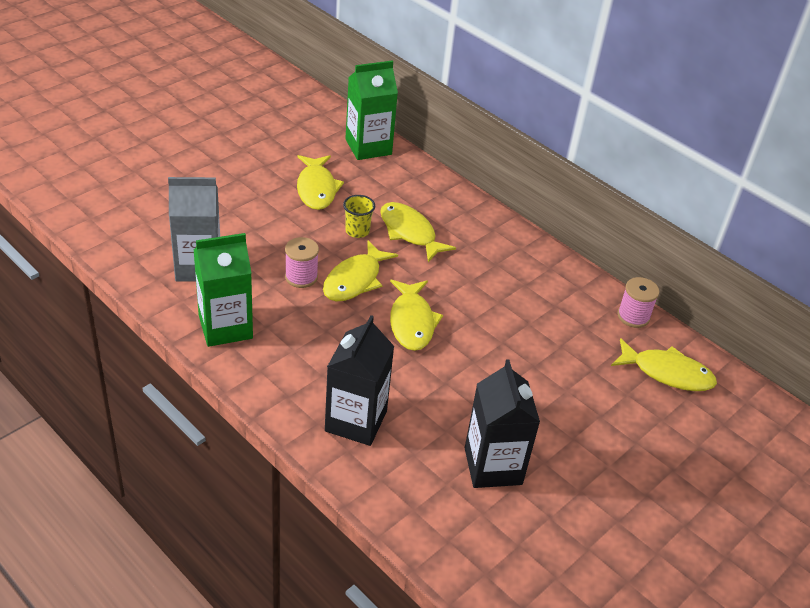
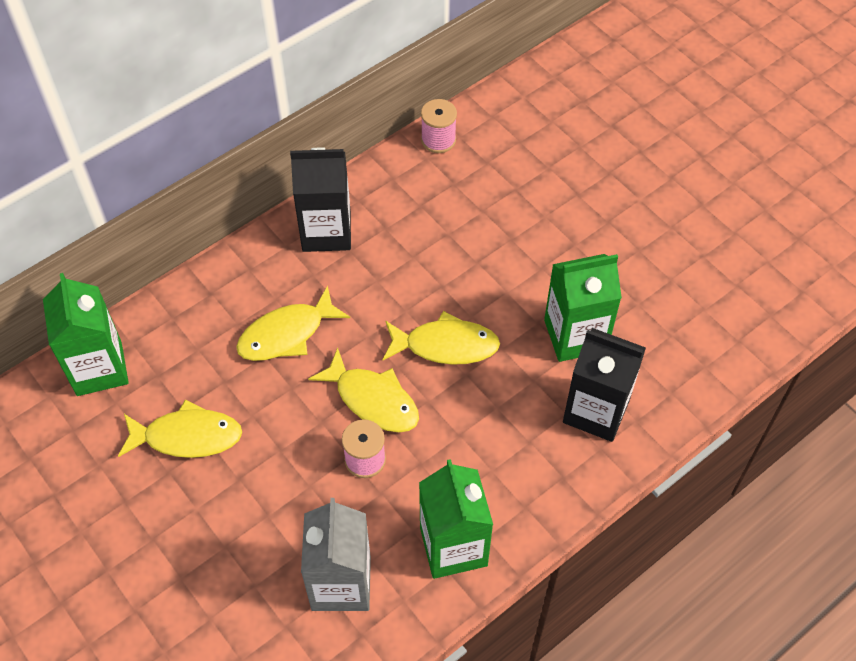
camera: 80 degrees left, 15 degrees up
(357, 231) = (280, 392): yellow cup -> none
(435, 408) = (575, 335): none -> green carton
(493, 466) = (647, 293): black carton -> black carton (326, 231)
(667, 373) = (519, 129): yellow fish -> none

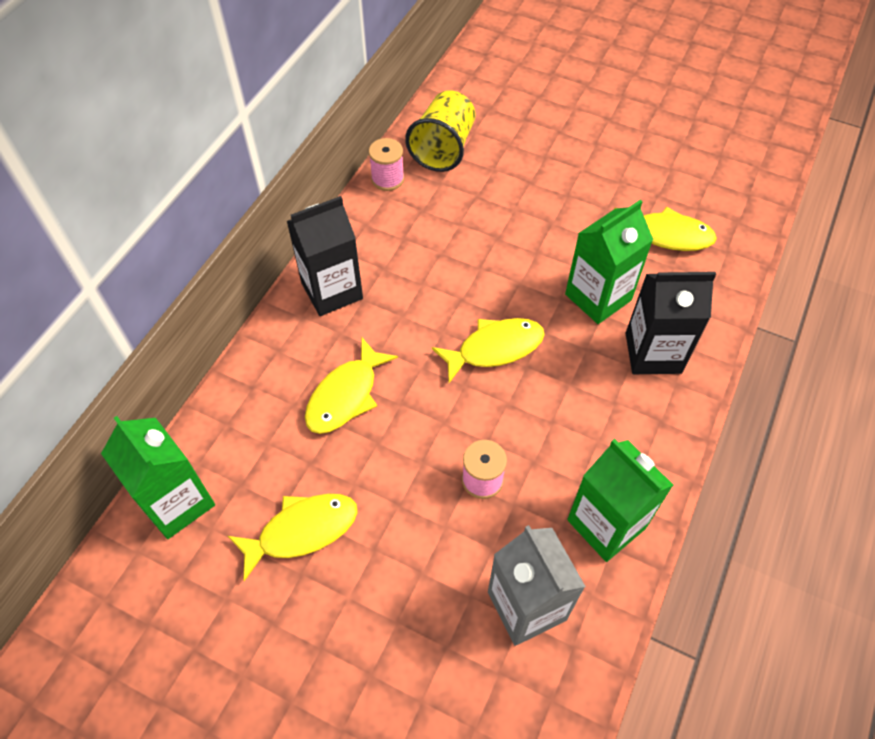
camera: 25 degrees left, 0 degrees up
(373, 400) = (458, 422): yellow fish -> yellow fish (666, 235)
(510, 128) = (443, 148): none -> yellow cup

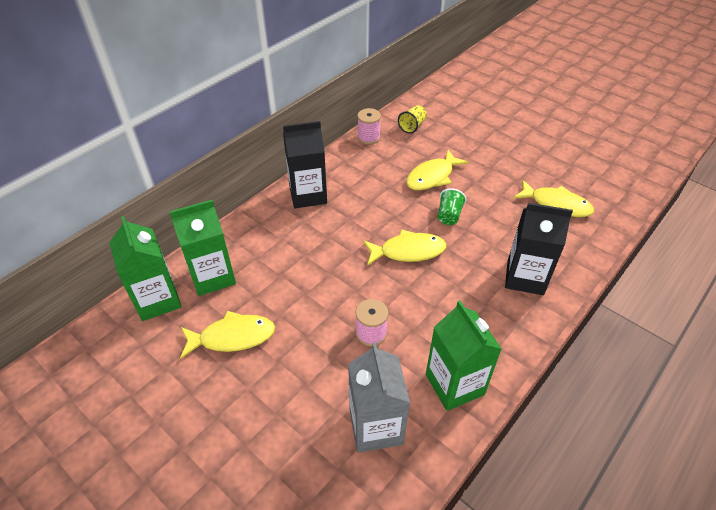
camera: 15 degrees right, 10 degrees down
(346, 395) = (294, 259): yellow fish -> yellow fish (432, 177)
(443, 148) = (412, 126): yellow cup -> yellow cup, size x0.56
(533, 282) = (449, 215): none -> green cup
(598, 297) = (494, 234): green carton -> green carton (212, 276)

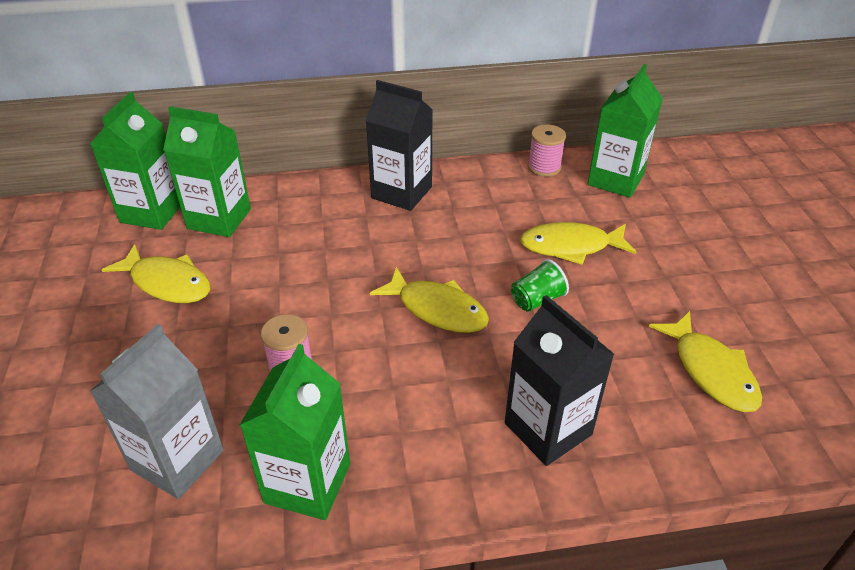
camera: 40 degrees right, 5 degrees down
(412, 126) = (615, 180): yellow cup -> green carton

